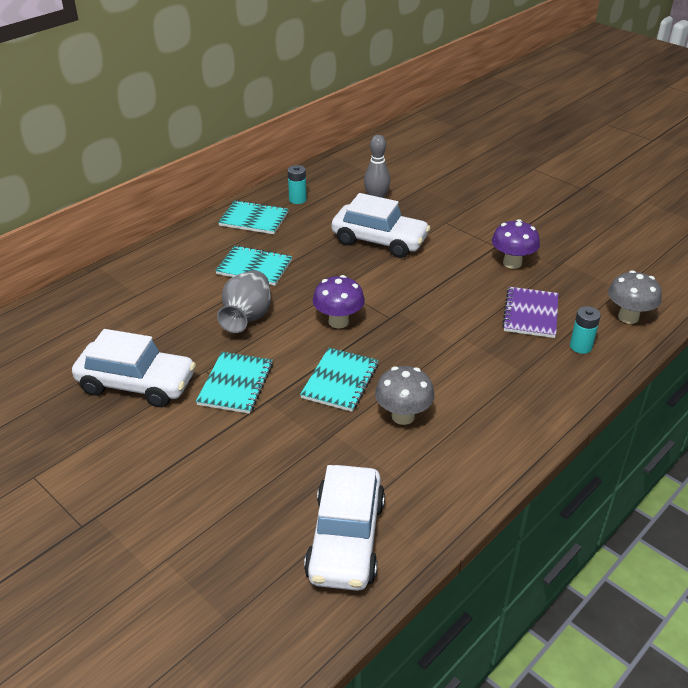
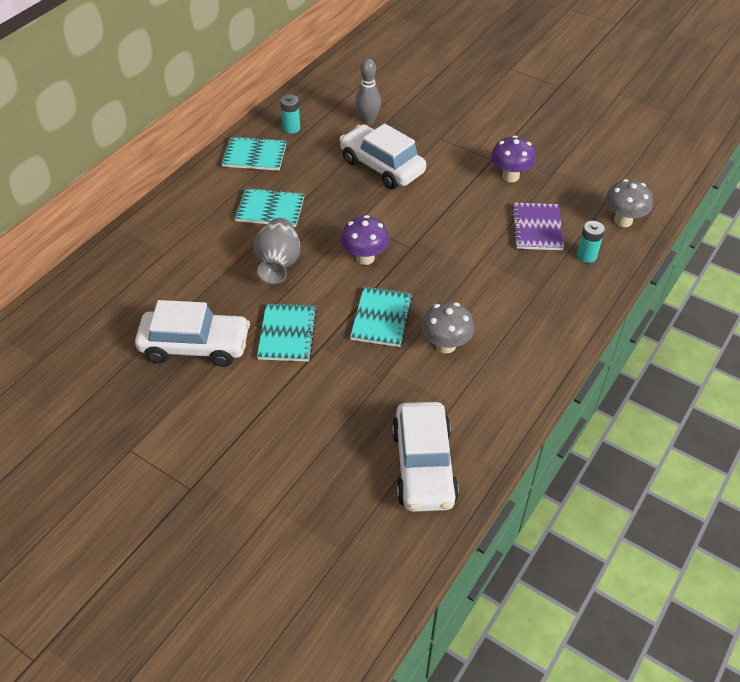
camera: 10 degrees left, 10 degrees up
(379, 241) = (382, 166): white car -> white car turned 150 degrees counterclockwise

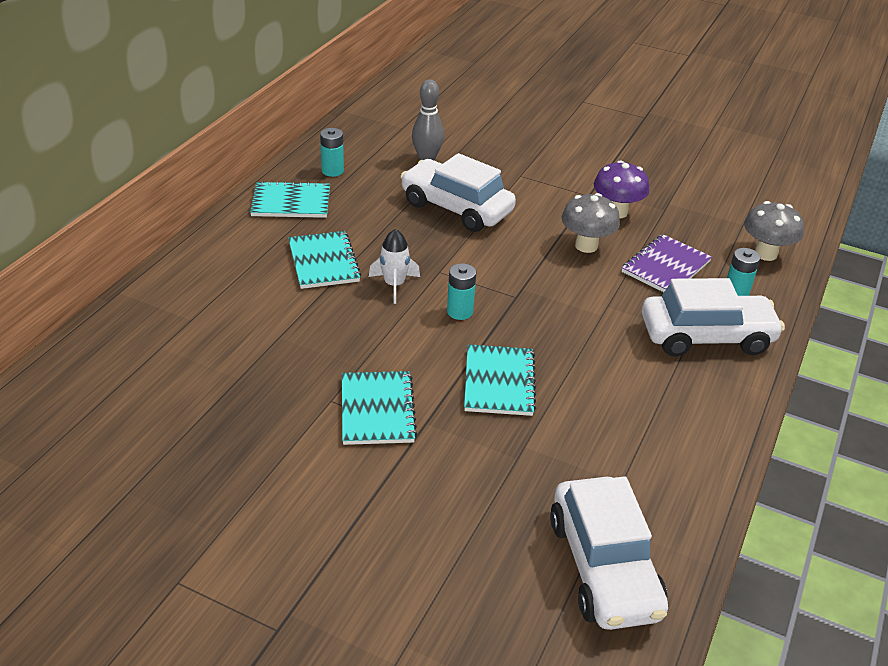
camera: 10 degrees left, 10 degrees down
(195, 346) = (252, 434): white car -> white car (706, 337)
(270, 209) = (323, 262): turquoise notebook -> turquoise notebook turned 75 degrees clockwise
(278, 264) = (347, 325): grey vase -> none
(320, 232) = (394, 285): none -> white rocket
(365, 258) = (460, 311): purple mushroom -> turquoise battery
(445, 345) = (591, 409): grey mushroom -> grey mushroom (586, 246)
(537, 228) = (666, 267): purple notebook -> purple notebook turned 45 degrees clockwise

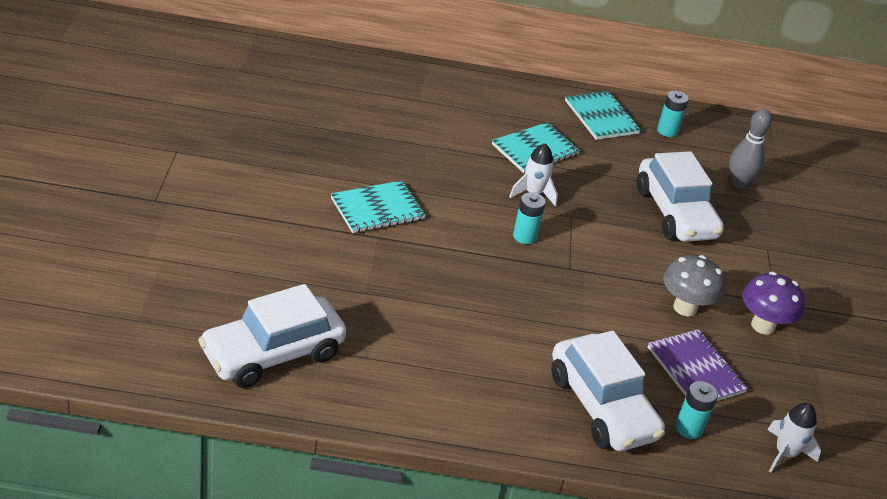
camera: 65 degrees right, 0 degrees up
(456, 208) = (675, 213): white car -> white car turned 150 degrees clockwise
(499, 382) = (449, 271): turquoise notebook -> none
(666, 267) = (695, 370): purple notebook -> purple notebook turned 45 degrees clockwise
(765, 254) = (785, 454): grey mushroom -> white rocket

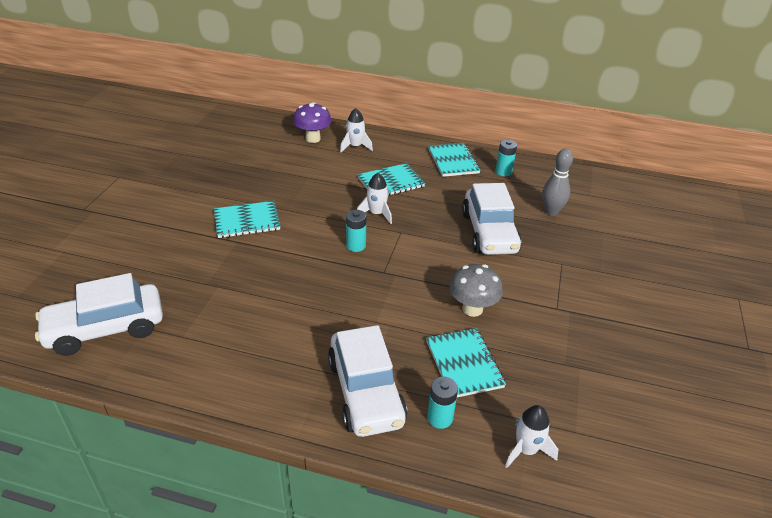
camera: 15 degrees right, 0 degrees up
(470, 99) = (355, 146): none -> white rocket
(695, 370) = (464, 364): purple notebook -> turquoise notebook
(763, 325) = (539, 328): purple mushroom -> purple mushroom (313, 139)

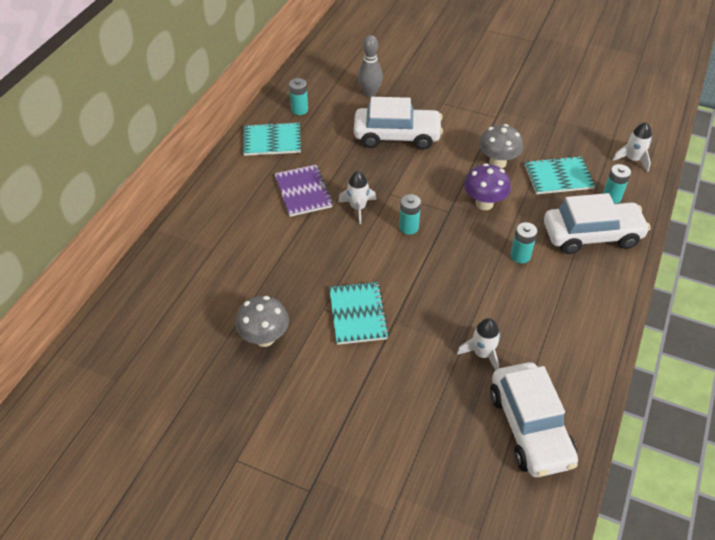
camera: 80 degrees left, 10 degrees up
(225, 178) = (265, 338): none -> grey mushroom
(313, 139) = (192, 251): purple mushroom -> purple mushroom (484, 203)
(325, 326) = (520, 256): none -> turquoise battery
(355, 146) = (222, 214): white rocket -> white rocket (482, 354)
(391, 182) = (303, 192): turquoise notebook -> purple notebook

